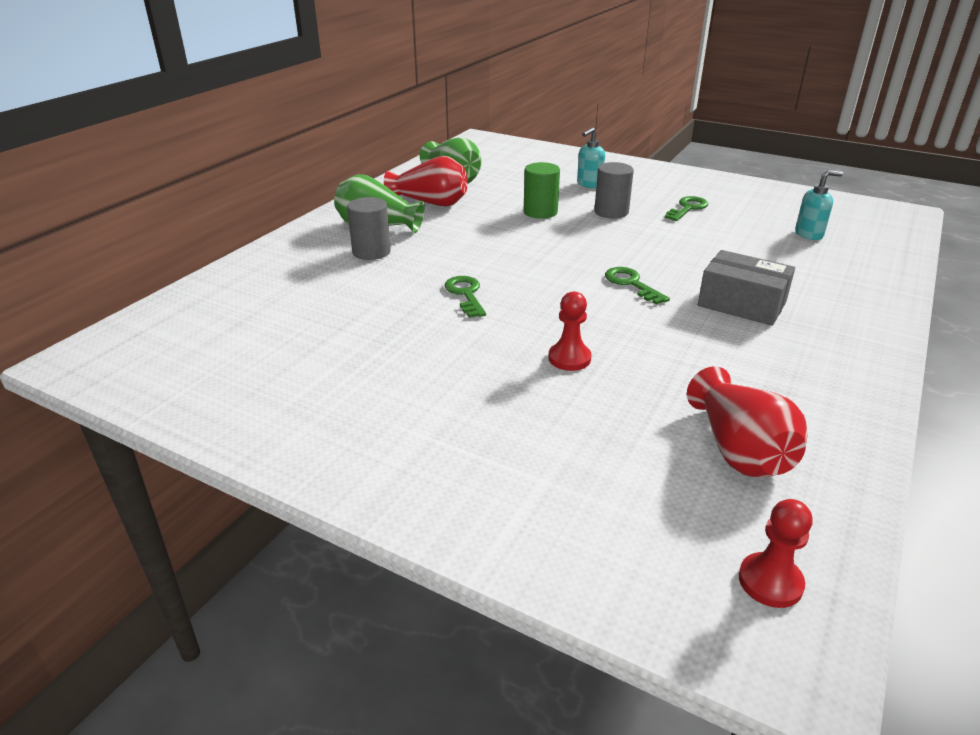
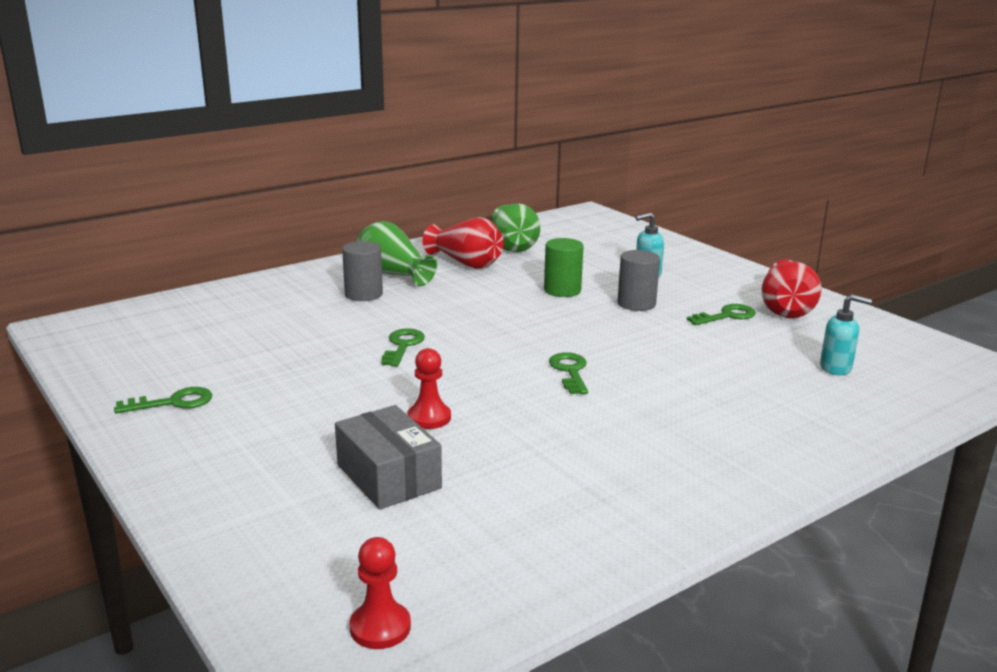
camera: 25 degrees right, 10 degrees down
(306, 412) = (173, 402): none -> green key
(739, 450) = (488, 529): red vase -> red vase (786, 309)
(741, 304) = (661, 414): grey box -> grey box (388, 476)

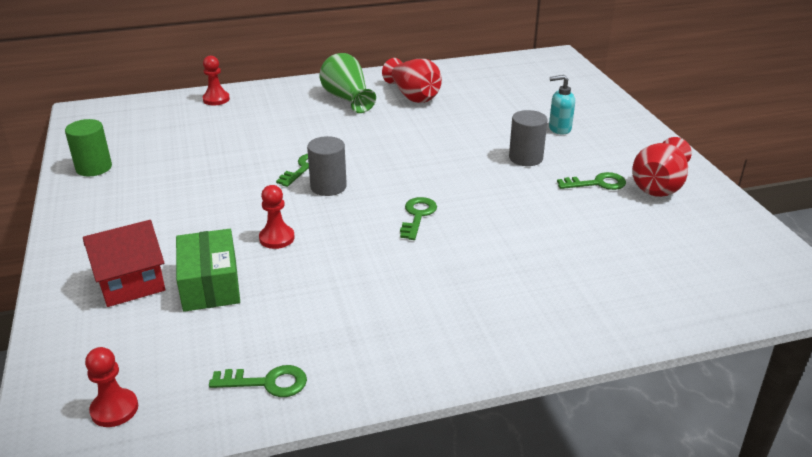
camera: 20 degrees right, 10 degrees up
(173, 402) = (111, 190): green key -> green key (267, 383)
(232, 293) = (216, 99): none -> red pawn
(286, 494) = (131, 283): none -> red house
(363, 294) = (311, 114): grey cylinder -> grey cylinder (328, 187)
(388, 476) = (210, 284): grey box -> green box
(512, 245) = (464, 83): green vase -> none
(562, 290) = (472, 134): green cylinder -> green cylinder (94, 168)
(836, 368) = (656, 255): turquoise soap dispenser -> none

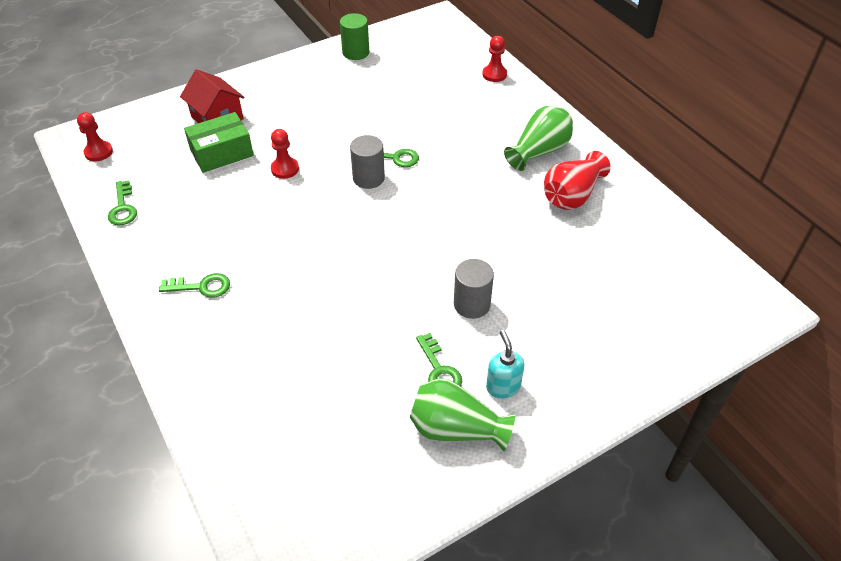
camera: 75 degrees right, 15 degrees up
(417, 216) = (338, 242): green key -> green key (201, 287)
(559, 129) = (553, 327): turquoise soap dispenser -> turquoise soap dispenser (503, 386)
(659, 185) = (456, 429): red vase -> green vase

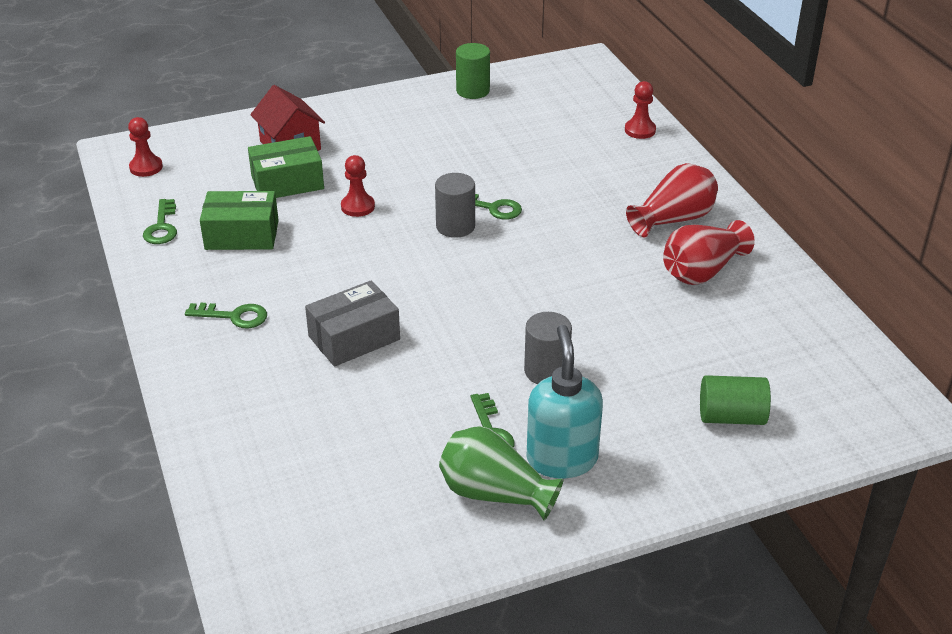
camera: 10 degrees right, 10 degrees down
(193, 207) = (242, 235): none -> green box
(307, 294) = (354, 338): none -> grey box
(503, 386) = (561, 459): turquoise soap dispenser -> turquoise soap dispenser, size x1.68
(539, 151) = (673, 219): green vase -> red vase
(627, 327) = (731, 417): none -> green cylinder

